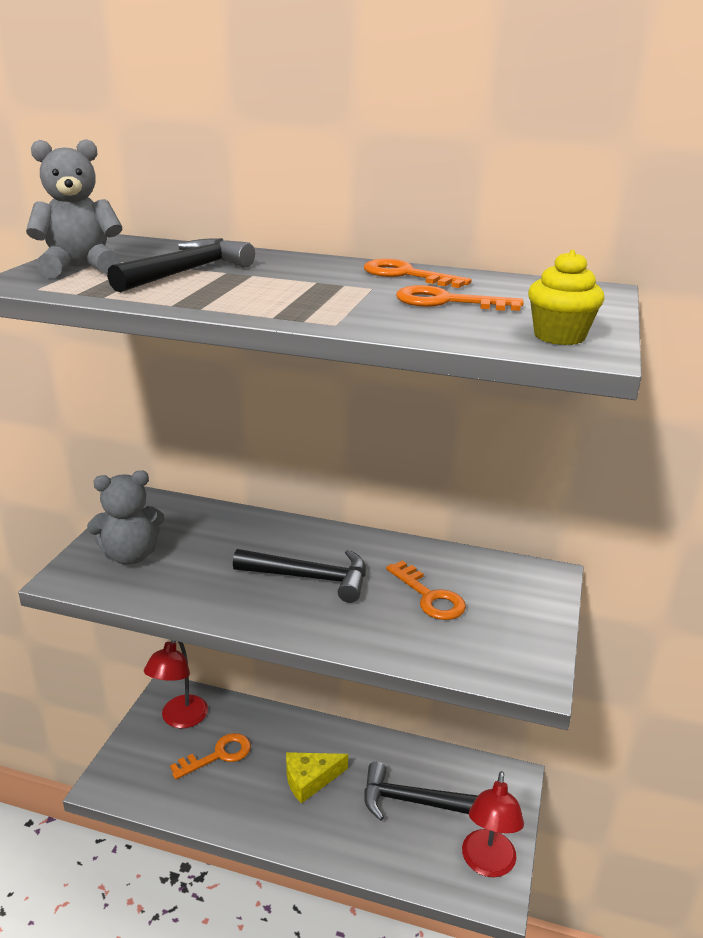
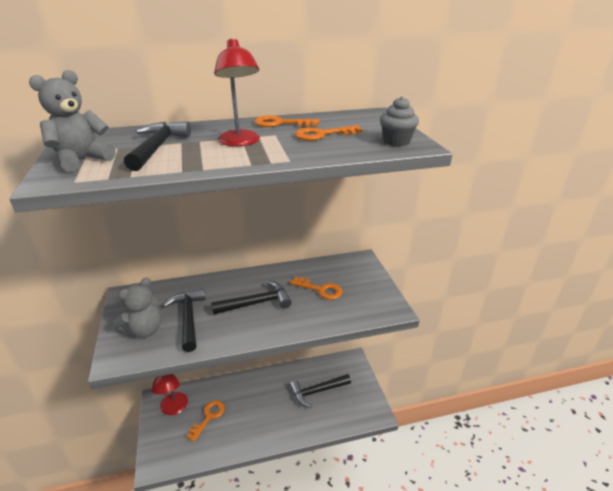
camera: 30 degrees left, 5 degrees up
(198, 562) = (188, 318): none -> black hammer
(310, 779) = (264, 405): yellow cheese -> none
(487, 864) = (366, 402): red lamp -> red lamp (240, 142)
(559, 336) = (396, 141): yellow cupcake -> grey cupcake

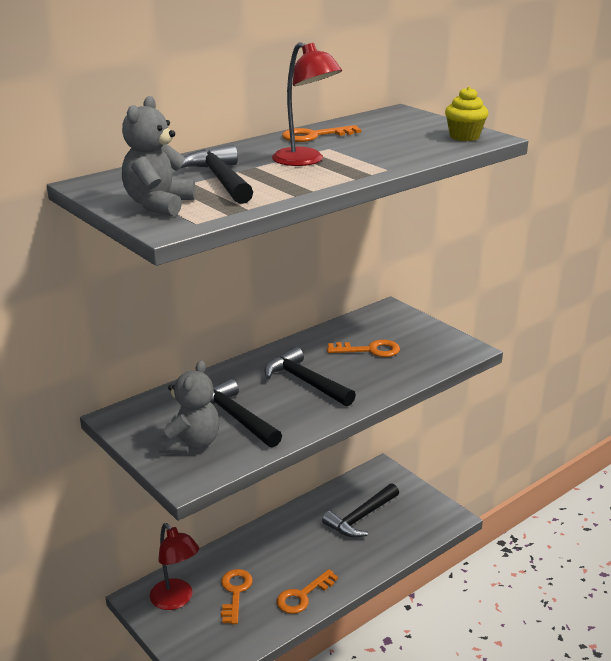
camera: 25 degrees left, 5 degrees down
(256, 303) = (305, 382): black hammer -> black hammer turned 90 degrees counterclockwise
(322, 134) = (380, 141): orange key -> orange key (302, 596)
(396, 141) = (464, 137): grey cupcake -> yellow cupcake

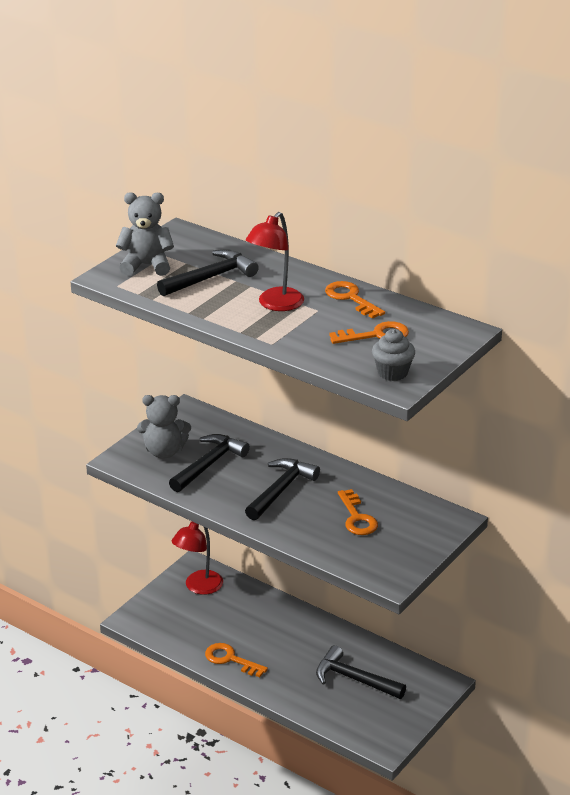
camera: 75 degrees right, 5 degrees up
(235, 592) = (220, 618): orange key -> orange key (376, 335)
(464, 137) = (392, 373): yellow cupcake -> grey cupcake

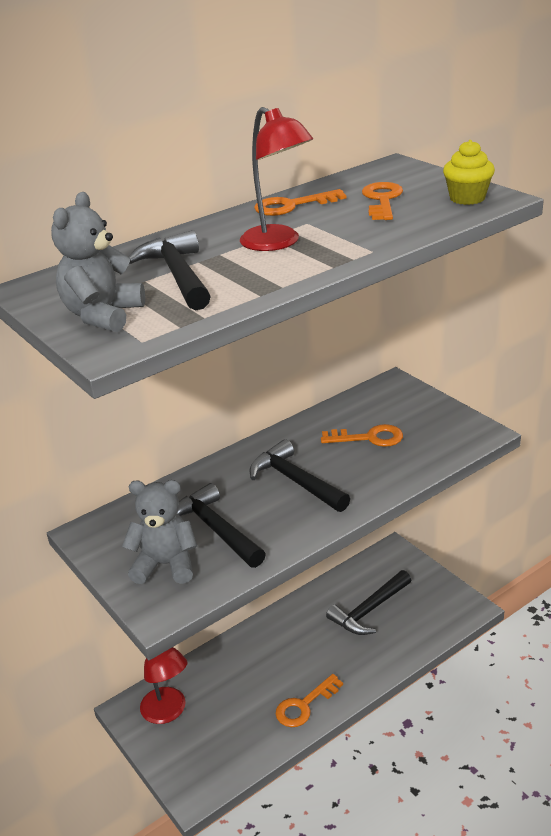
camera: 70 degrees left, 0 degrees up
(164, 452) = (165, 565): grey teddy bear -> grey teddy bear turned 105 degrees counterclockwise
(392, 373) = (467, 198): grey cupcake -> yellow cupcake

